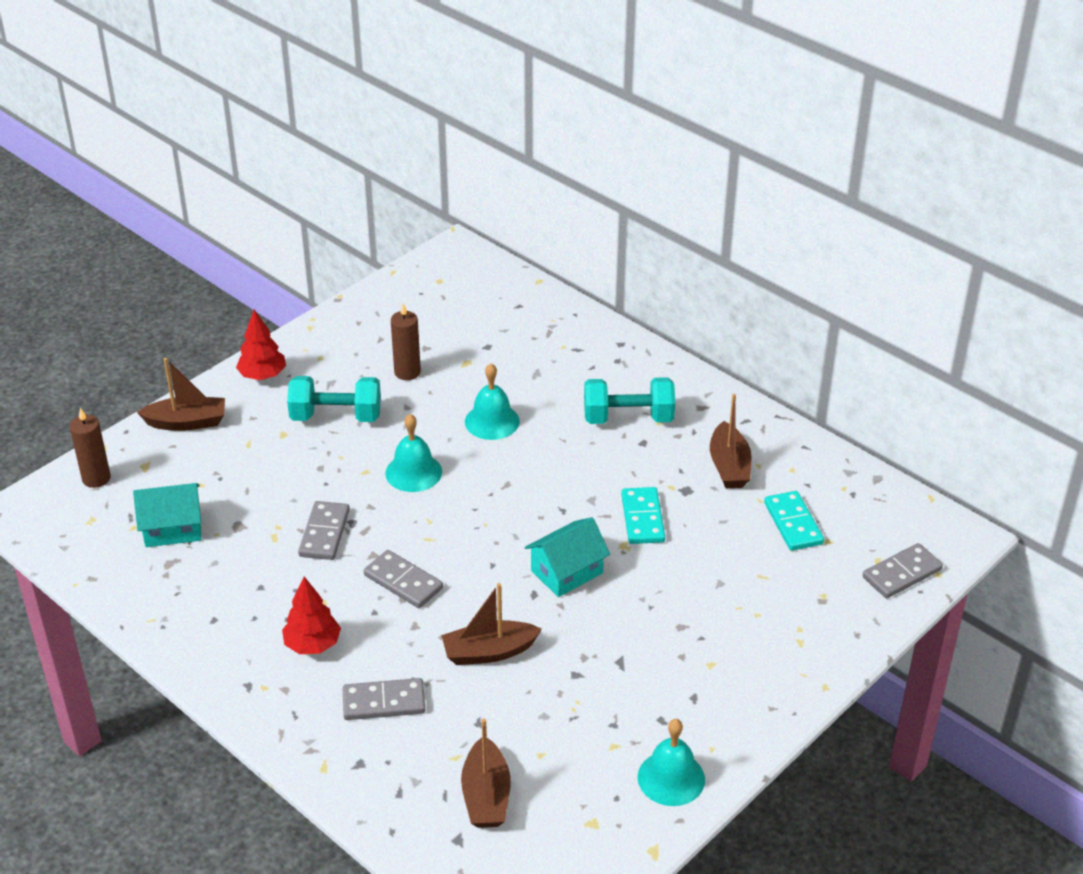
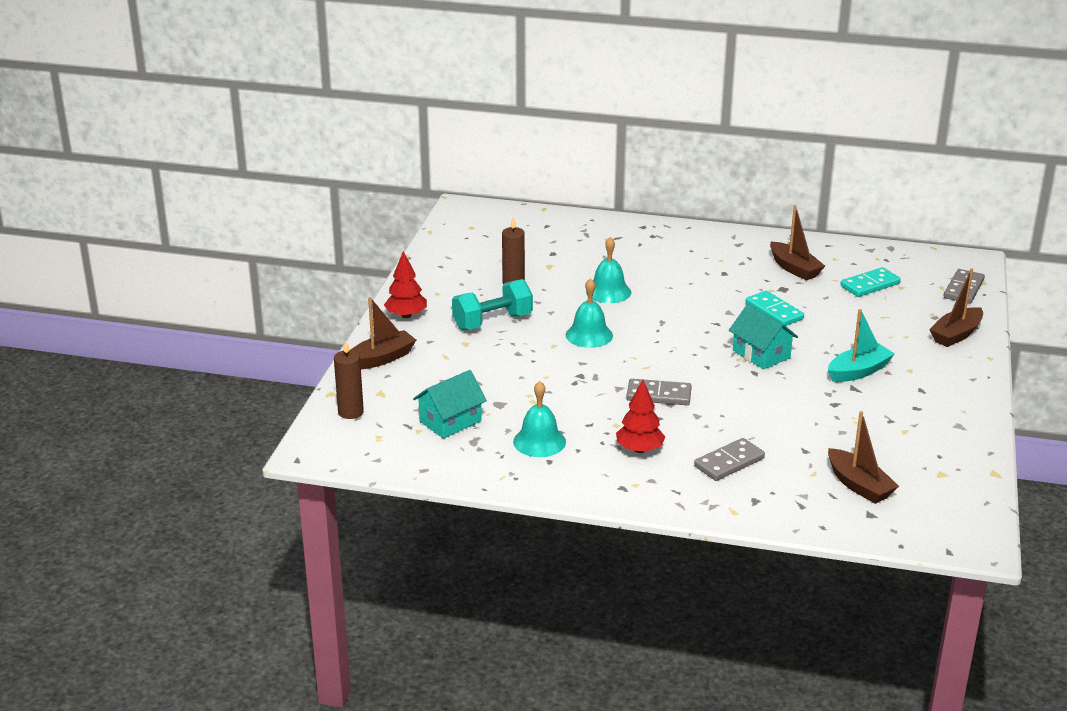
camera: 30 degrees left, 10 degrees down
(324, 533) = (568, 387): grey domino -> none
(489, 652) = (764, 412): brown boat -> brown boat (956, 335)
(567, 572) = (761, 354): turquoise house -> turquoise house turned 60 degrees counterclockwise
(628, 418) = (698, 263): turquoise dumbbell -> none
(649, 641) = (858, 371): none -> turquoise boat
(671, 778) = (959, 434): turquoise bell -> turquoise bell (539, 441)
(793, 523) = (870, 285): turquoise domino -> turquoise domino turned 75 degrees counterclockwise

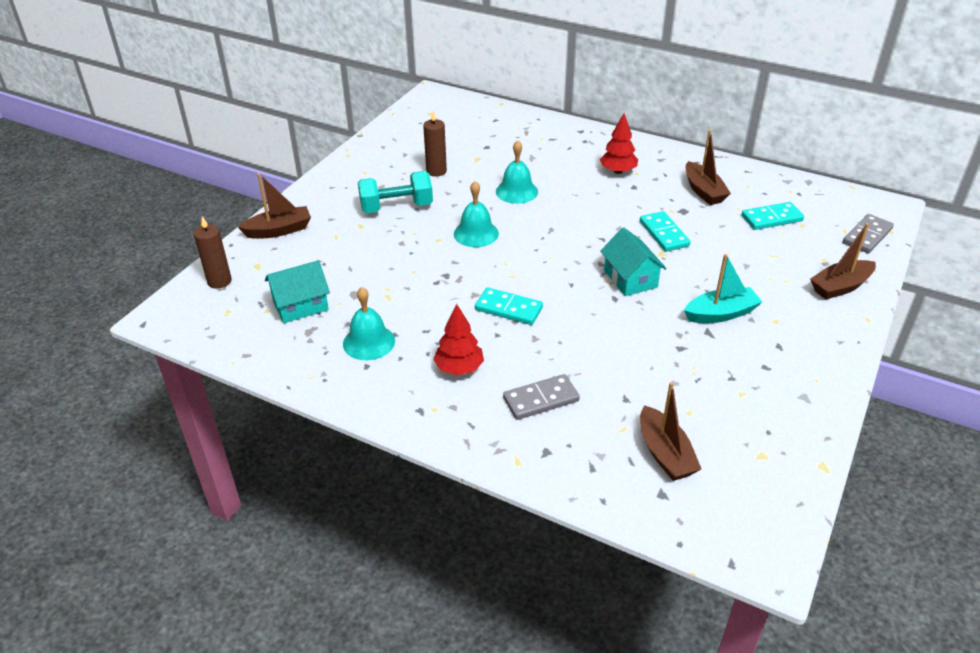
camera: 15 degrees right, 10 degrees up
(406, 315) = (325, 190): red tree -> red tree (618, 171)
(659, 395) = (509, 308): grey domino -> turquoise domino

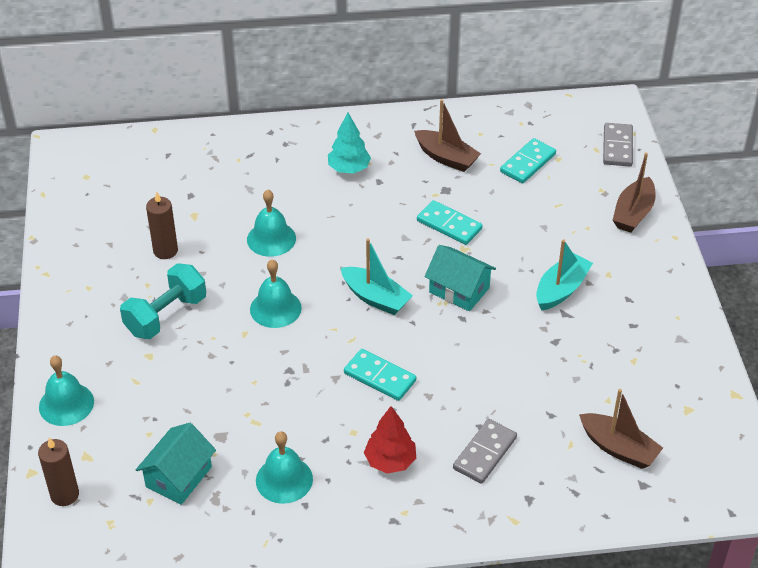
camera: 35 degrees left, 5 degrees up
(279, 230) = (66, 404): brown boat -> turquoise bell
(509, 308) = (380, 377): turquoise domino -> turquoise domino turned 45 degrees clockwise
(557, 257) = (375, 298): none -> turquoise boat
(618, 171) = (349, 169): red tree -> turquoise tree

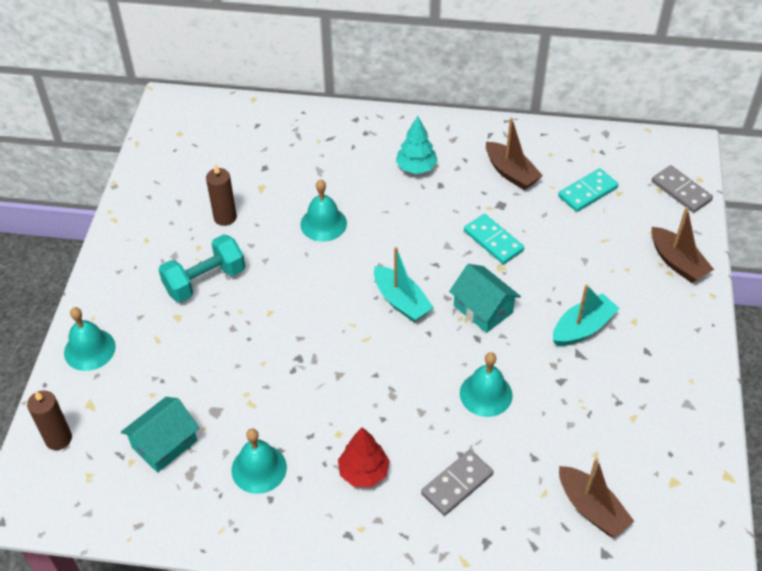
camera: 15 degrees right, 5 degrees up
(275, 308) = (305, 293): turquoise bell -> turquoise bell (486, 394)
(380, 377) = (380, 382): turquoise domino -> none
(617, 147) = (681, 191): grey domino -> grey domino turned 60 degrees counterclockwise
(633, 213) = (677, 262): brown boat -> brown boat turned 75 degrees counterclockwise

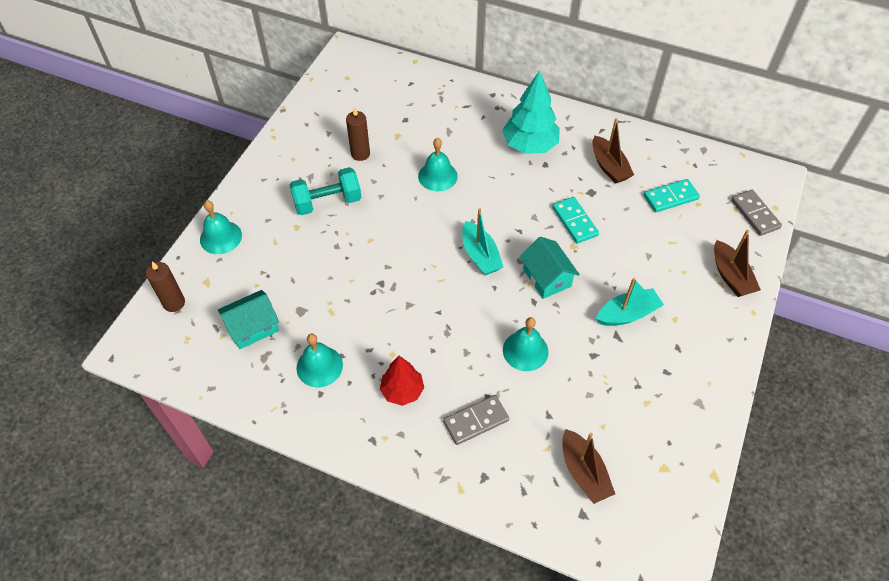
camera: 15 degrees right, 5 degrees up
(416, 167) = (530, 145): turquoise tree -> turquoise tree, size x1.60

